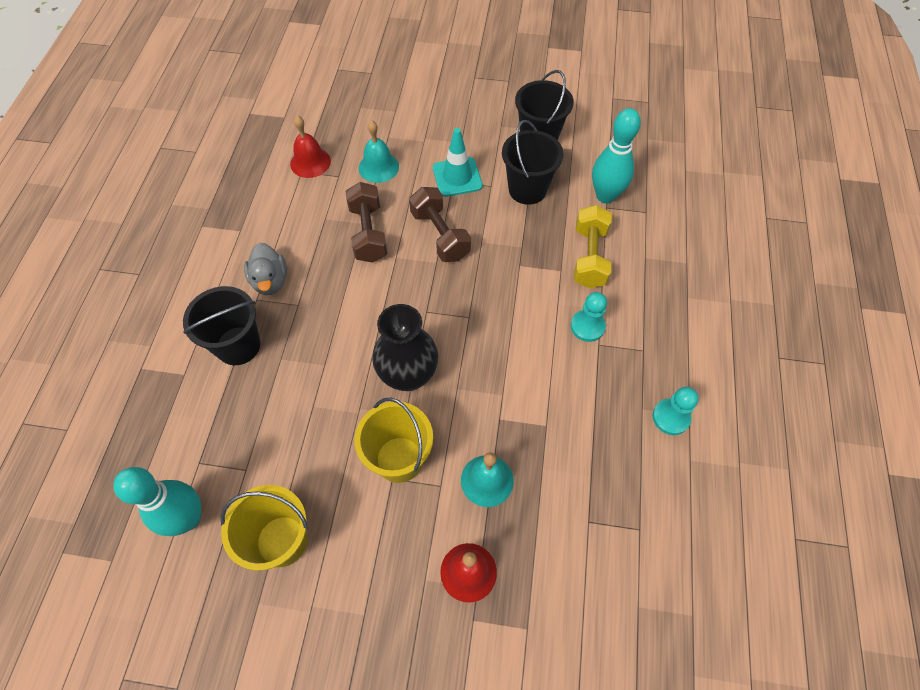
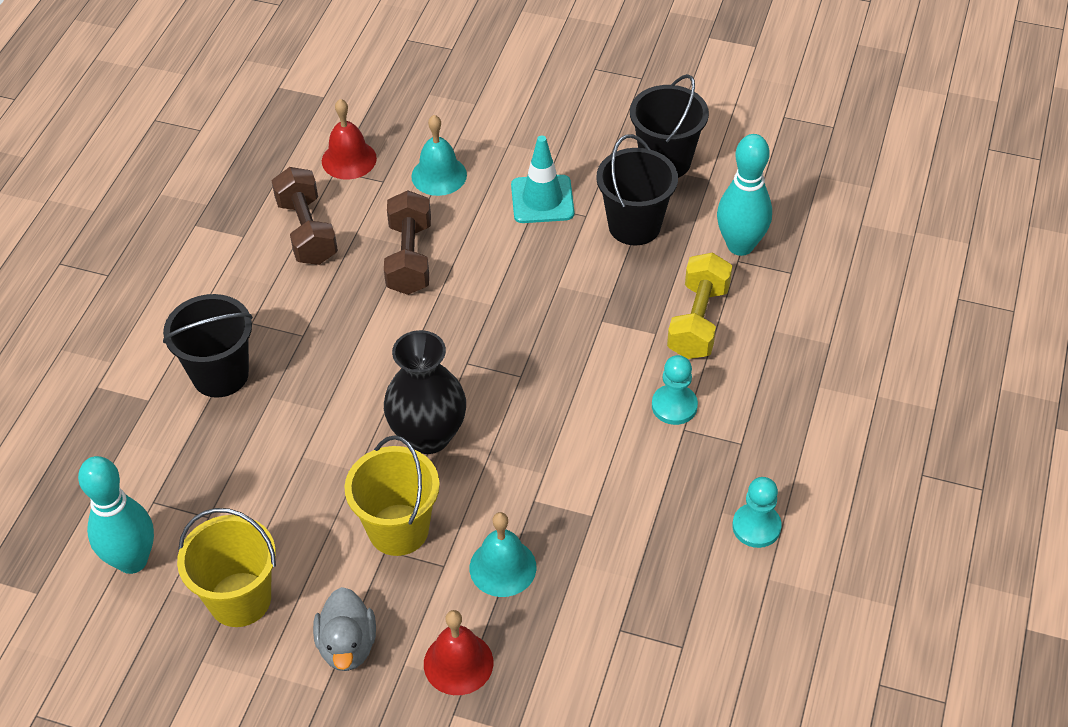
camera: 10 degrees right, 10 degrees down
(270, 281) = (272, 302): grey duck -> grey duck (347, 645)
(440, 235) = (503, 271): brown dumbbell -> brown dumbbell (307, 231)

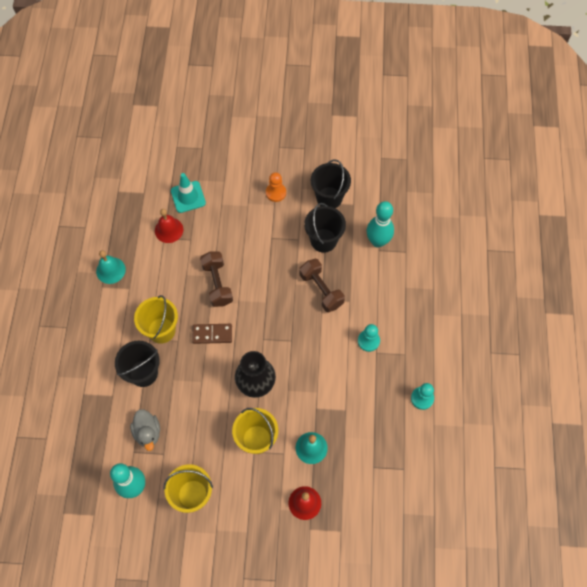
camera: 15 degrees left, 15 degrees up
(279, 312) = (161, 330): none -> yellow bucket
(307, 231) = (161, 279): brown dumbbell -> brown dumbbell (321, 290)
(347, 645) = (251, 506): grey duck -> grey duck (148, 432)
(372, 337) = (212, 334): none -> brown domino
(439, 175) = (218, 230): turquoise bell -> turquoise bell (110, 270)
(542, 199) = (274, 234): turquoise traffic cone -> turquoise traffic cone (188, 197)
(566, 136) = (276, 193): none -> orange pawn
(698, 321) = (368, 290): yellow dumbbell -> none

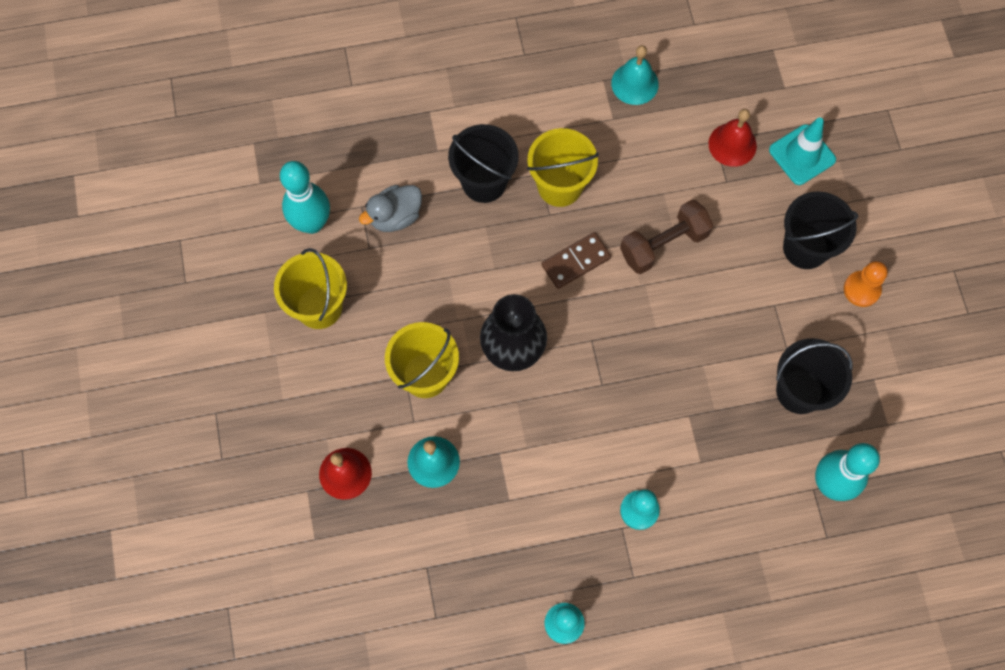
camera: 75 degrees right, 5 degrees up
(212, 334) = (576, 262): brown domino -> brown domino turned 75 degrees clockwise
(321, 290) = (706, 410): brown dumbbell -> none
(329, 198) = (885, 380): black bucket -> black bucket (805, 248)

